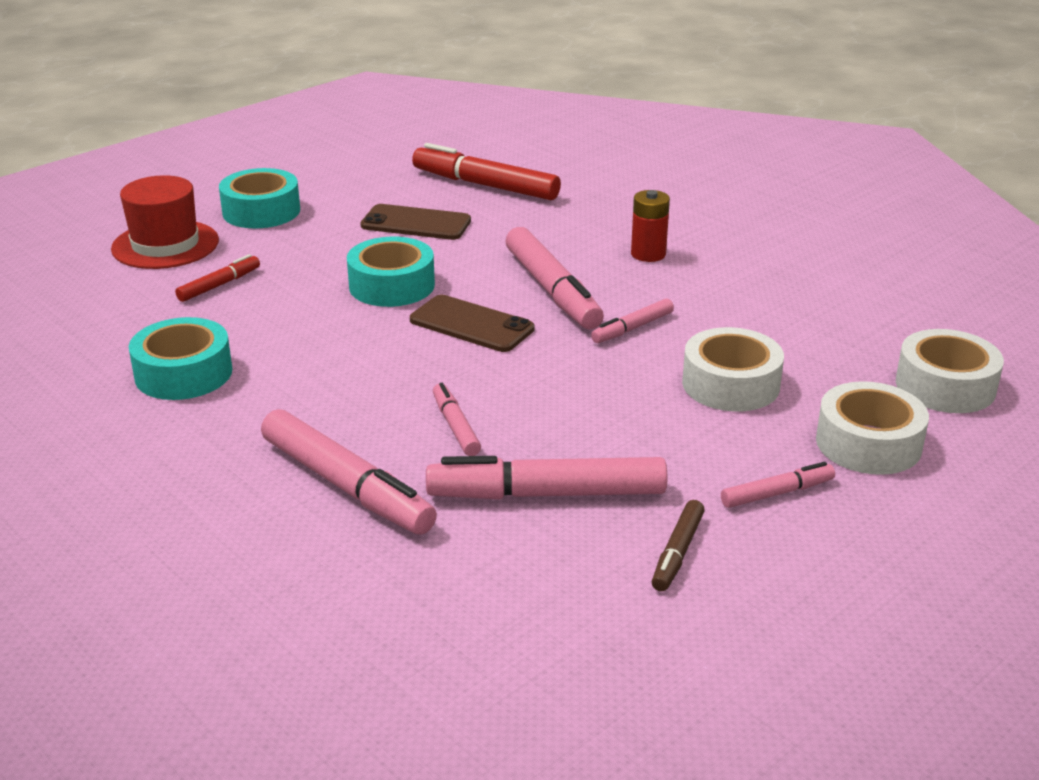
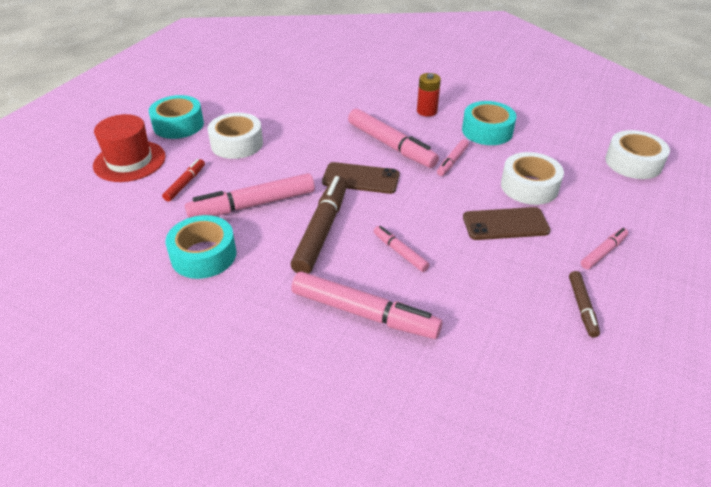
camera: 20 degrees left, 10 degrees up
(364, 377) = (321, 230): none -> brown marker
(392, 285) = (295, 161): turquoise tape -> turquoise tape (487, 131)
(416, 223) = (281, 115): brown phone -> brown phone (505, 224)
(485, 185) = (305, 83): red marker -> none
(547, 494) = (484, 286): pink marker -> pink marker (253, 205)
(868, 443) = (624, 208): white tape -> white tape (237, 144)

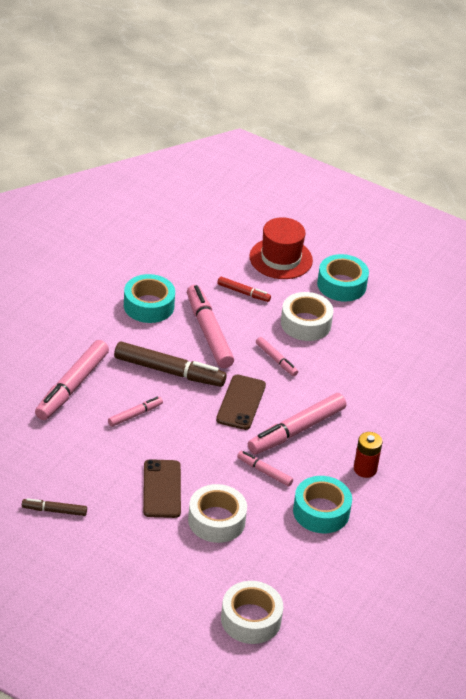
camera: 90 degrees right, 0 degrees up
(603, 252) = (115, 545): pink marker -> pink marker (276, 360)

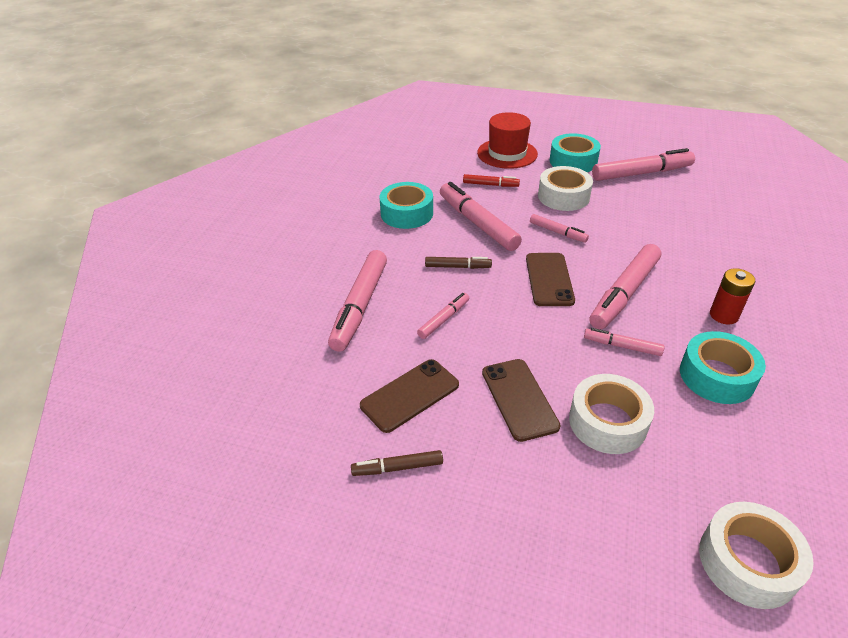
camera: 10 degrees left, 0 degrees up
(83, 466) = (410, 395): none -> brown phone
(169, 371) = (458, 267): brown marker -> brown marker, size x0.52
(400, 316) = (641, 173): none -> pink marker

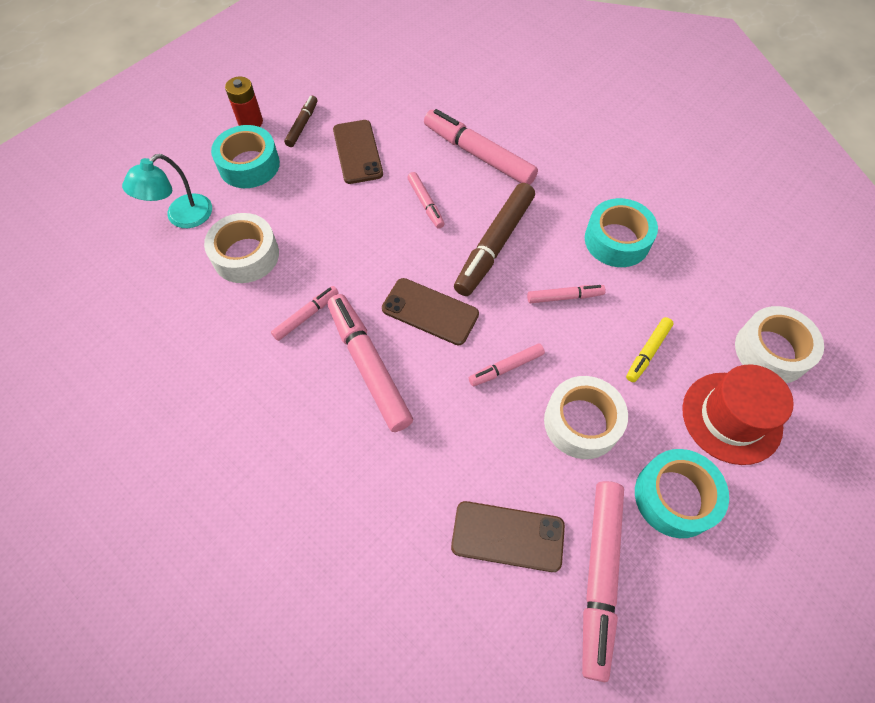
camera: 115 degrees right, 20 degrees up
(458, 267) = (494, 245): brown marker -> brown marker, size x1.92
(477, 223) = (564, 297): pink marker -> pink marker, size x0.52
(490, 185) = (648, 352): red marker -> yellow marker
(519, 399) = (307, 213): brown phone -> brown phone (507, 536)
(617, 514) = (182, 217): none -> turquoise lamp
(717, 376) = (224, 366): turquoise tape -> turquoise tape (249, 165)
(723, 315) = (280, 436): red battery -> red battery (250, 122)
(747, 562) = (99, 264): white tape -> white tape (771, 351)

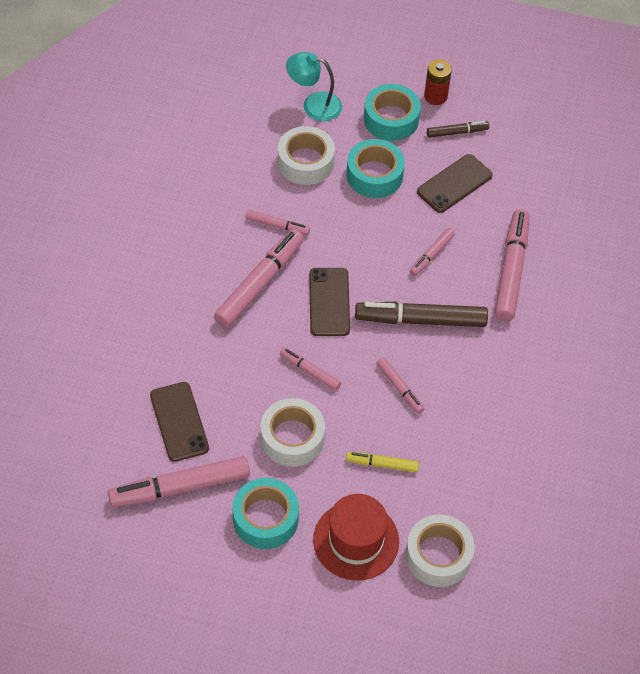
camera: 60 degrees right, 5 degrees down
(617, 240) = (483, 407): turquoise tape -> turquoise tape (374, 175)

